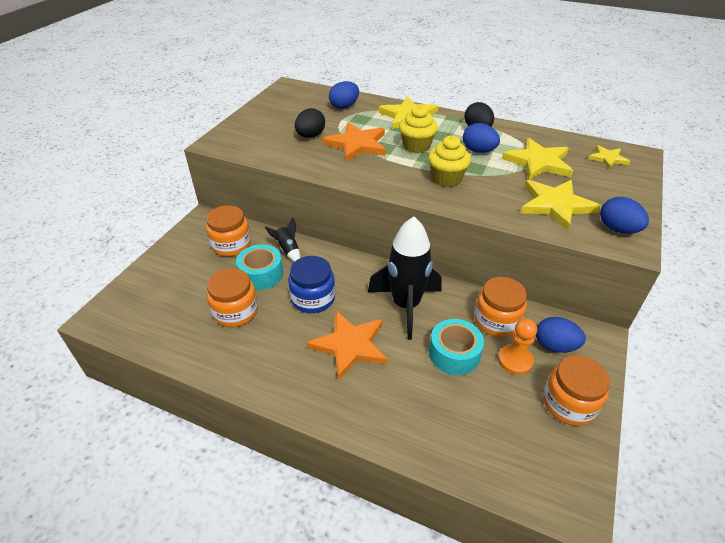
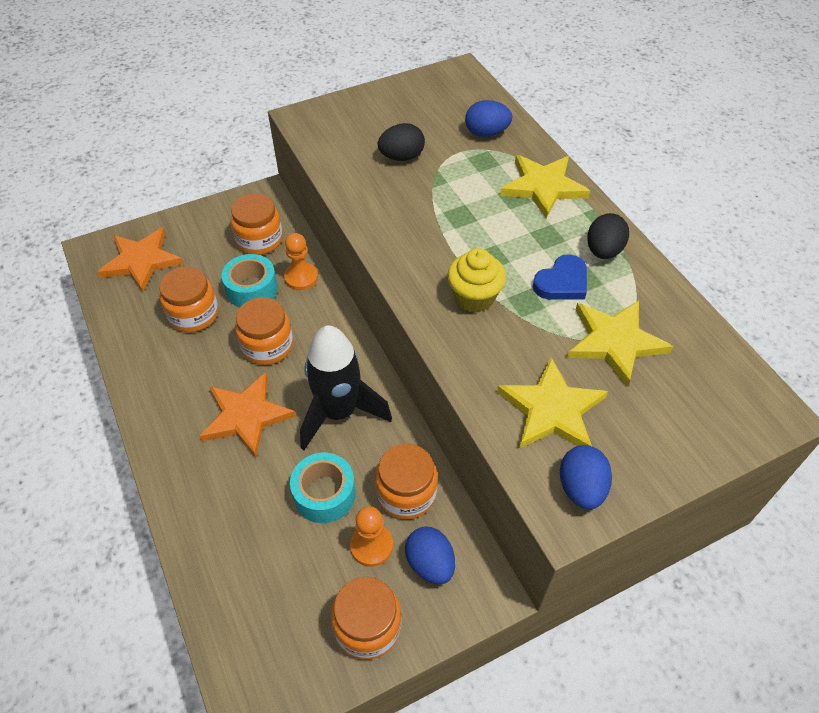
camera: 40 degrees right, 10 degrees up
(288, 250) = (301, 277): black rocket -> orange pawn
(313, 298) = (267, 345): blue jar -> orange jar
(357, 144) = (435, 195): orange star -> orange star (141, 261)
(416, 146) = (497, 234): yellow cupcake -> none
(478, 151) = (562, 282): blue egg -> blue heart
(608, 158) = (719, 393): yellow star -> none

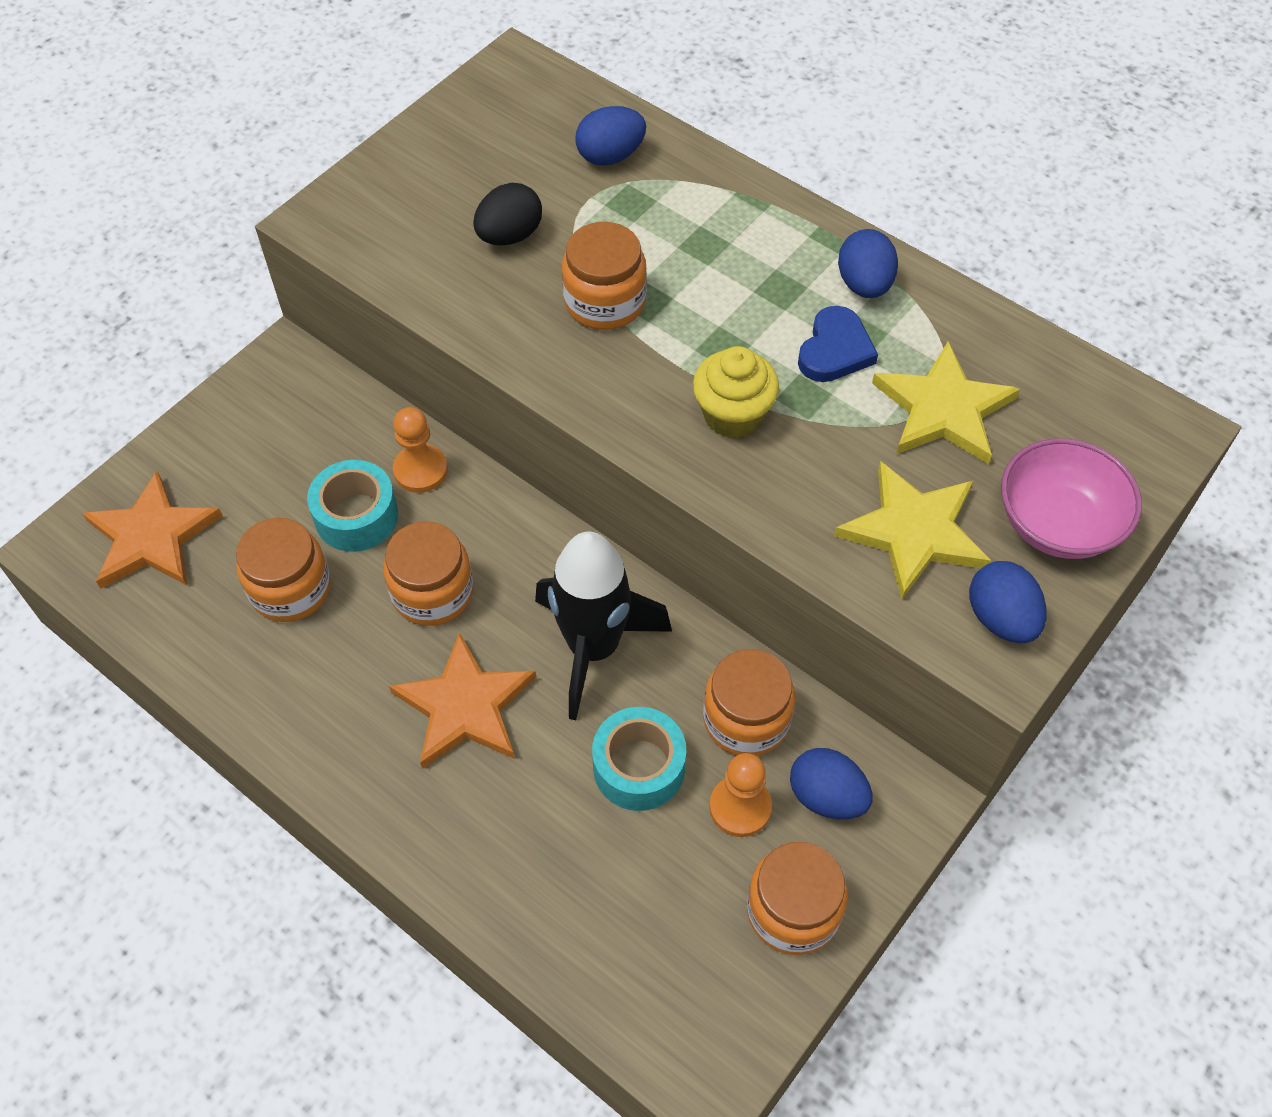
camera: 25 degrees left, 5 degrees up
(259, 240) = (320, 434): orange jar -> orange jar (605, 301)
(543, 187) = (735, 215): yellow star -> none
(603, 251) = (864, 284): black egg -> blue egg
(656, 442) = (1057, 524): none -> pink bowl

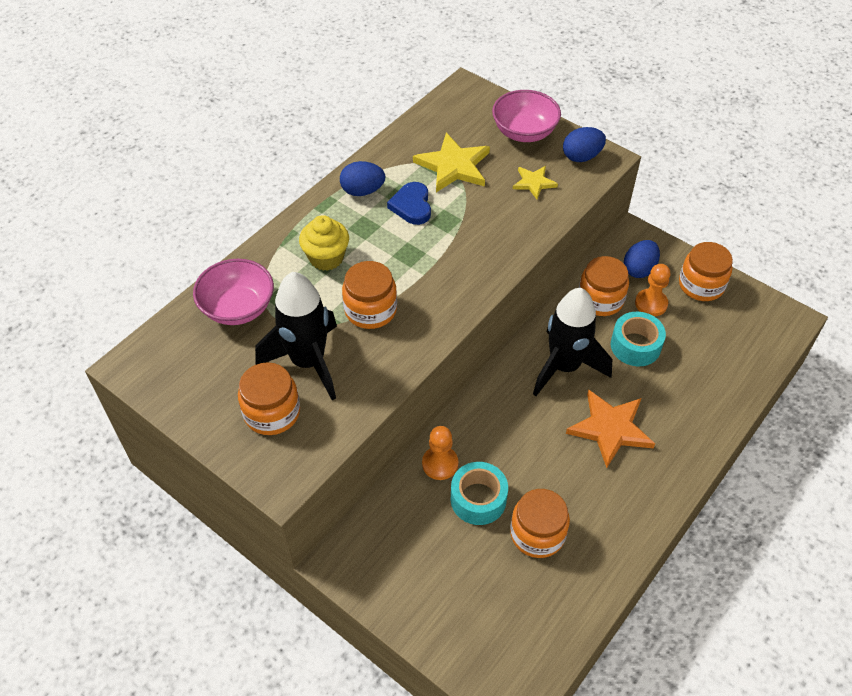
camera: 90 degrees left, 5 degrees down
(152, 537) = (501, 632): orange star -> none
(432, 592) = (534, 450): orange jar -> orange jar (272, 412)
(509, 236) = (308, 362): black egg -> black rocket
(610, 156) = (238, 308): blue egg -> pink bowl
(733, 415) = (460, 251): yellow cupcake -> yellow cupcake (326, 258)
(835, 350) = (412, 206): blue heart -> blue heart turned 120 degrees counterclockwise
(914, 532) = (534, 183): yellow star -> yellow star, size x0.56

